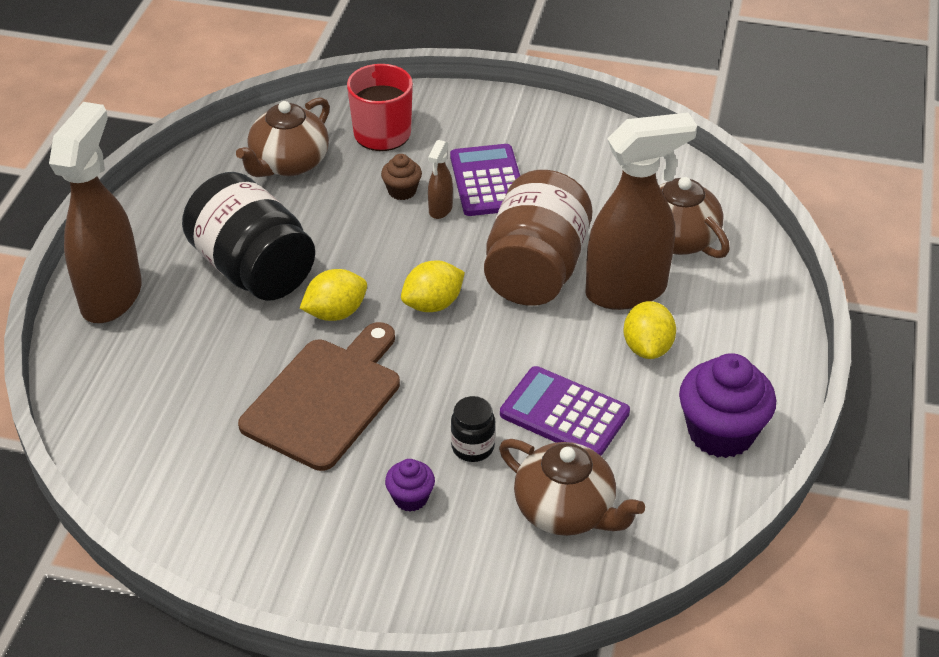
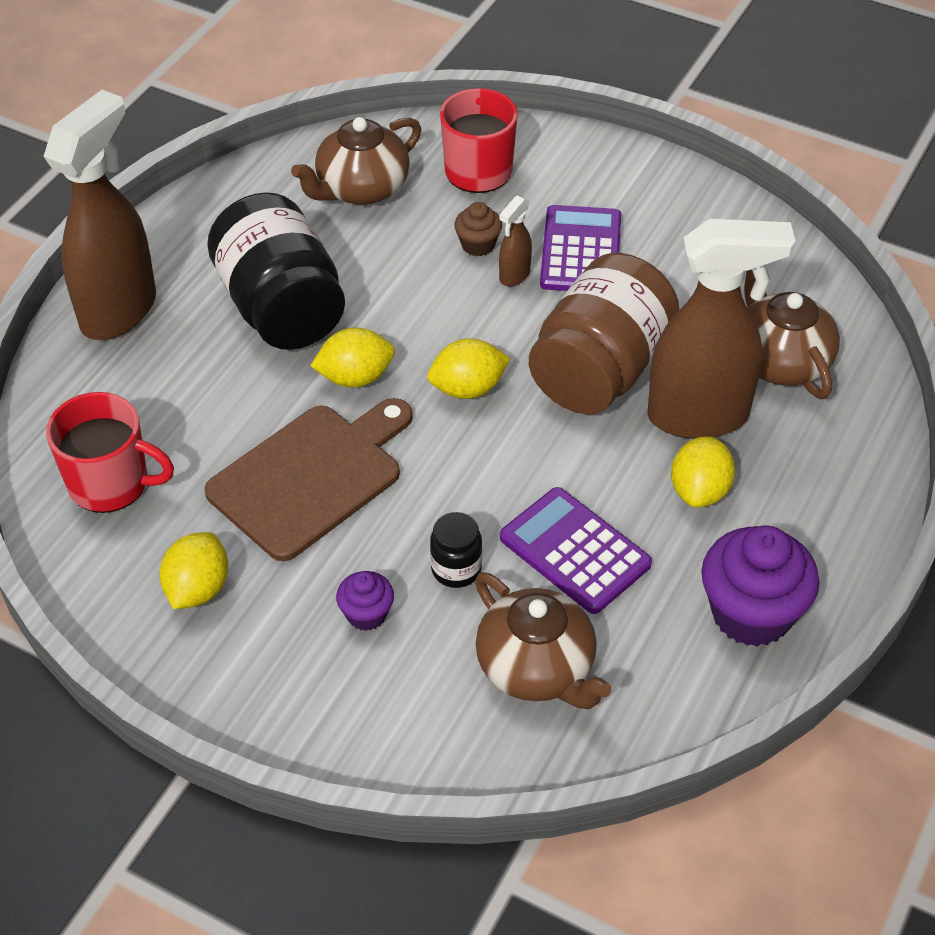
camera: 15 degrees right, 5 degrees up
(153, 437) = (111, 483): none -> red mug
(259, 507) = (198, 589): none -> yellow lemon

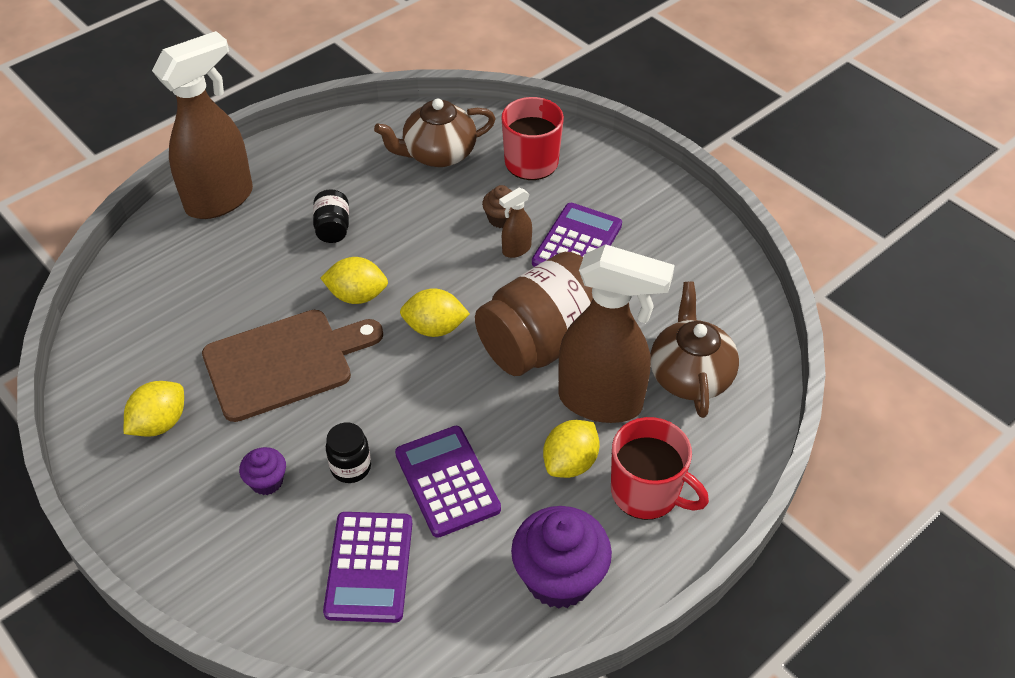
camera: 20 degrees right, 0 degrees up
(111, 483) = (144, 325): red mug -> red mug (646, 492)
(281, 307) = (333, 228): black jar -> black jar, size x0.43
(537, 668) = (369, 567): brown teapot -> purple calculator

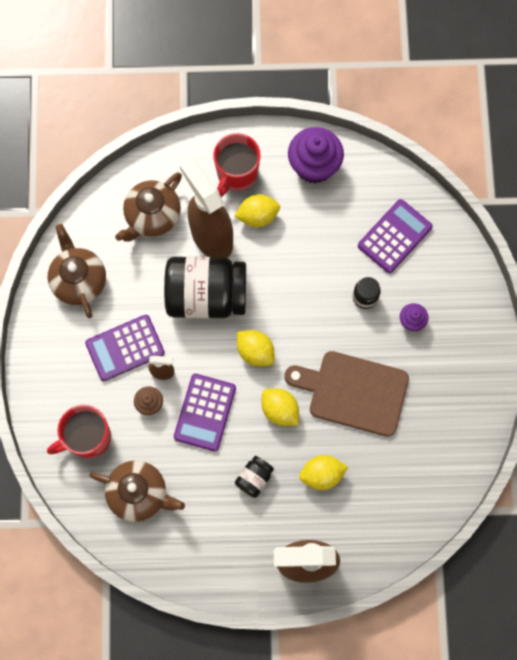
camera: 140 degrees left, 25 degrees up
(160, 423) = (444, 402): yellow lemon -> yellow lemon (321, 474)
(447, 481) = (324, 252): purple calculator -> purple calculator (205, 412)
(543, 342) = (206, 296): brown jar -> black jar
(646, 492) = (236, 173): red mug -> red mug turned 135 degrees counterclockwise
(692, 267) = (79, 280): none -> brown teapot

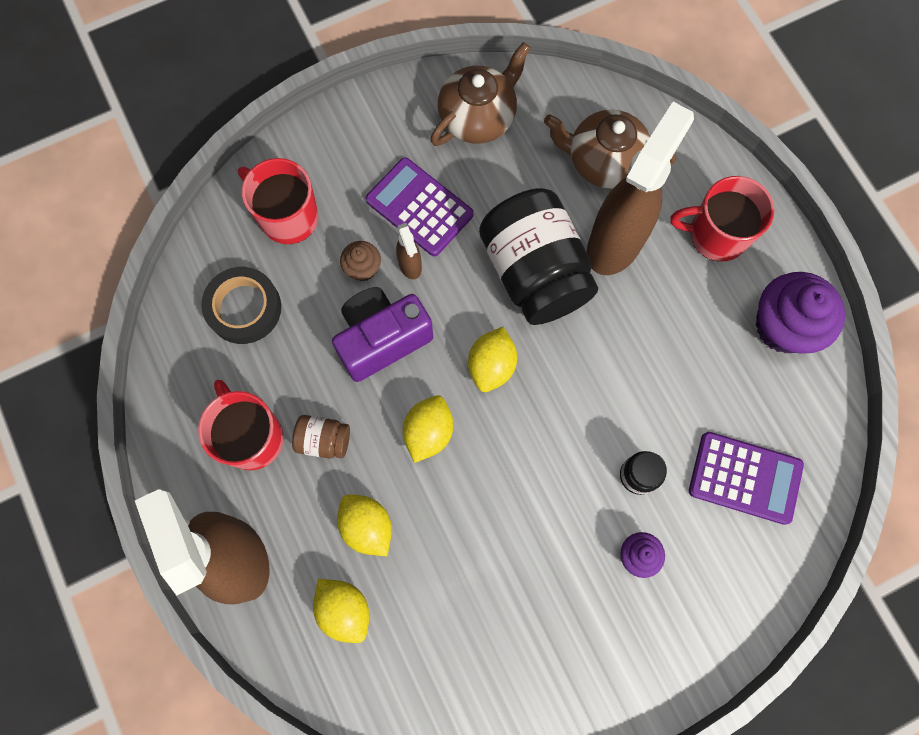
camera: 65 degrees right, 0 degrees up
(139, 493) = (244, 308): brown teapot -> black tape
(205, 412) = (382, 339): purple calculator -> purple camera
(230, 524) = (252, 437): none -> red mug
(254, 478) = (324, 440): black jar -> brown jar
(257, 216) = (674, 286): yellow lemon -> yellow lemon (344, 609)
(353, 392) = (498, 518): brown cutting board -> none

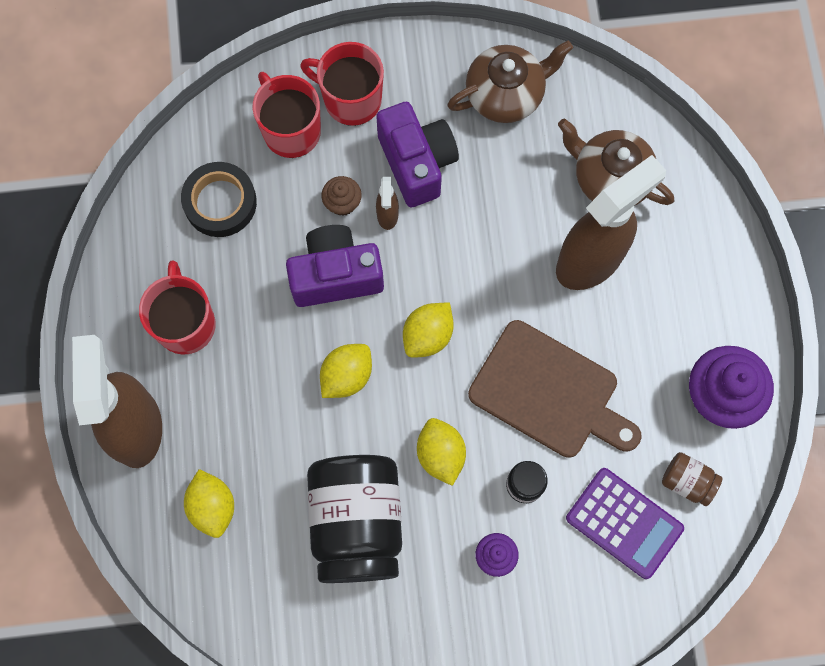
camera: 20 degrees right, 0 degrees up
(324, 440) = (249, 349): brown jar -> brown jar (687, 481)
(367, 526) = (259, 441): yellow lemon -> yellow lemon (440, 454)
(419, 207) = (417, 163): purple calculator -> purple camera
(534, 272) = (502, 262): black jar -> black jar (357, 522)
(626, 379) = (549, 392): none -> brown cutting board
(716, 235) = (690, 286): red mug -> red mug (351, 99)

